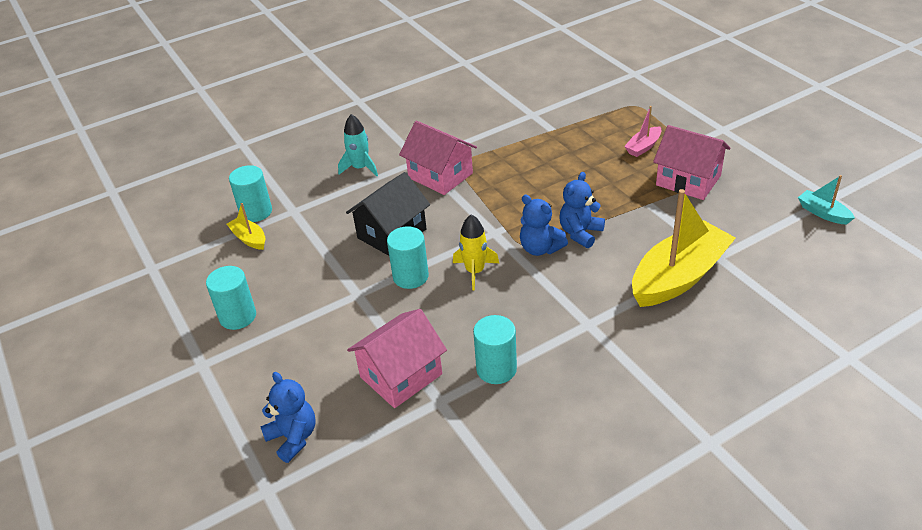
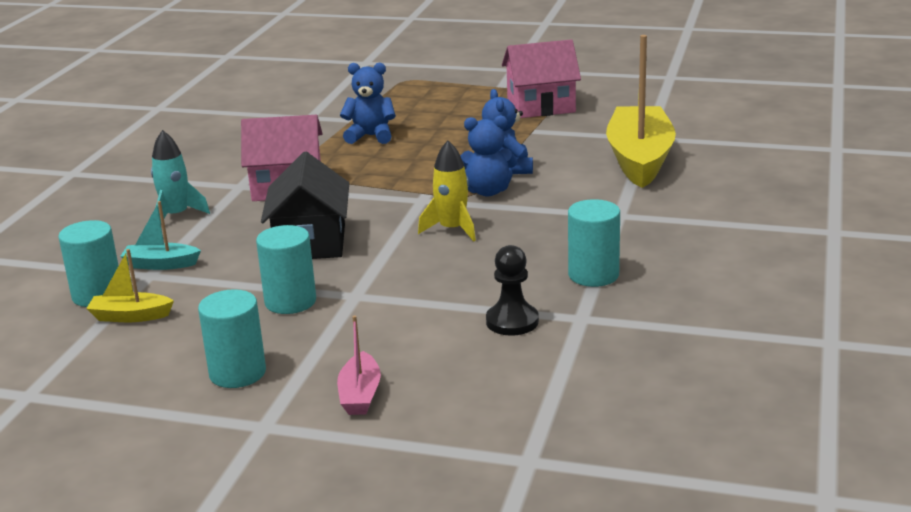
camera: 45 degrees left, 15 degrees down
(293, 437) = (483, 414): blue teddy bear -> blue teddy bear (371, 136)
(401, 375) = (512, 321): pink house -> black pawn
(410, 276) = (391, 260): turquoise cylinder -> turquoise cylinder (290, 301)
(643, 147) = (462, 101): pink boat -> pink boat (360, 395)
(823, 213) = (680, 86): turquoise boat -> turquoise boat (161, 264)

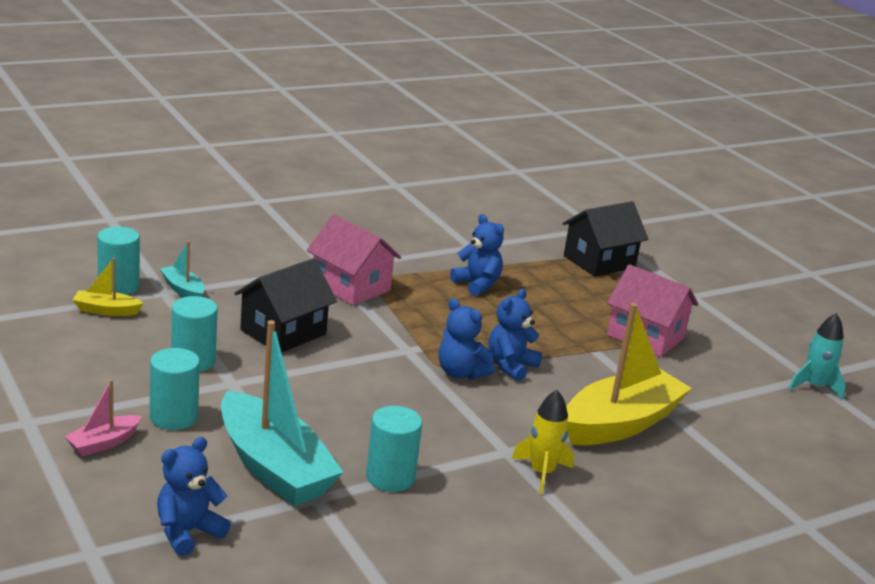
camera: 40 degrees right, 0 degrees up
(130, 316) = (106, 310): yellow boat -> yellow boat turned 45 degrees counterclockwise
(176, 215) = (254, 265): turquoise rocket -> turquoise rocket (815, 386)
(237, 373) = (80, 382): turquoise cylinder -> turquoise cylinder (173, 417)
(414, 81) = (599, 261): none -> black house
(452, 229) = (378, 382): yellow rocket -> yellow rocket (541, 473)
(512, 321) = (273, 467): black pawn -> turquoise boat
(557, 397) = (188, 532): none -> blue teddy bear

